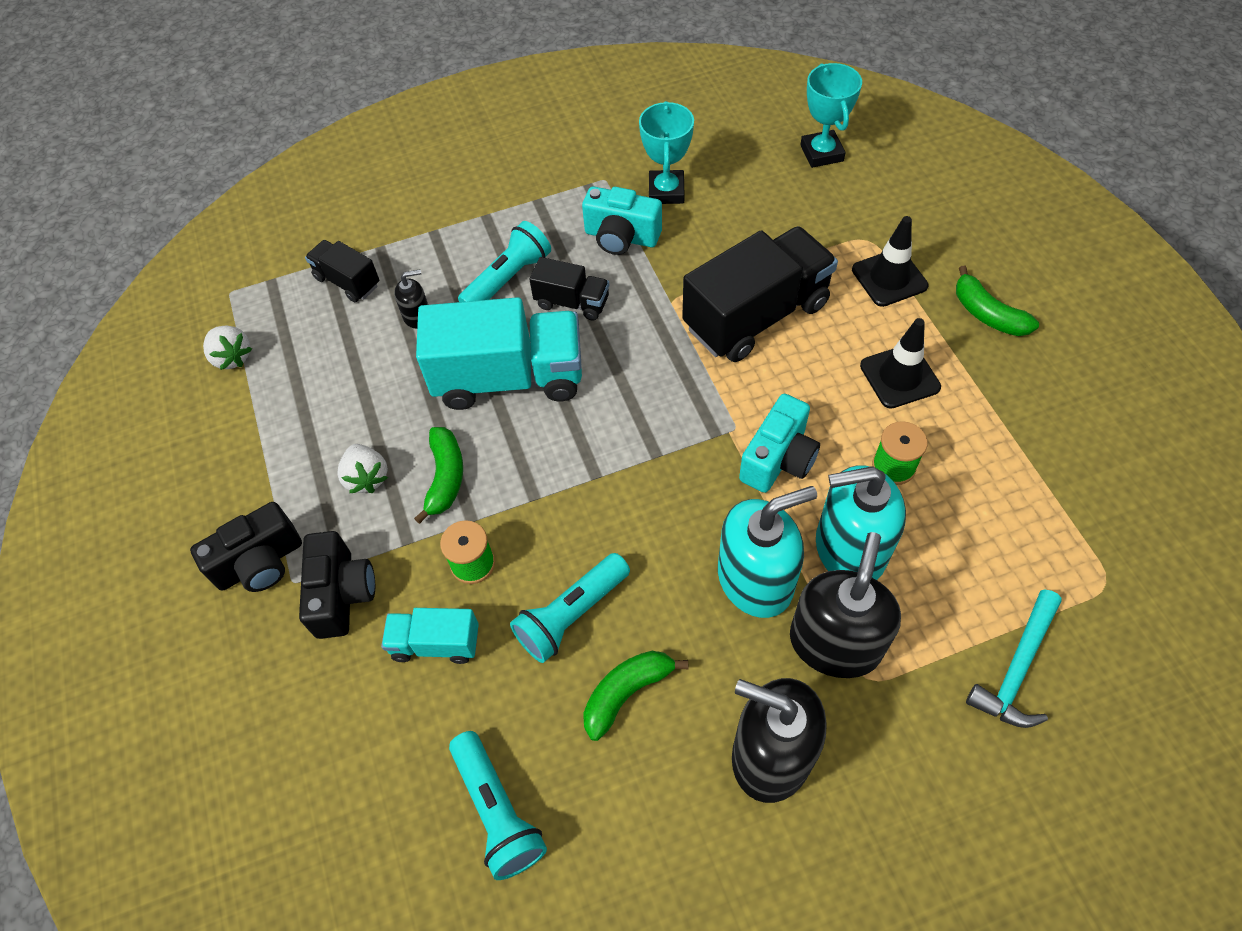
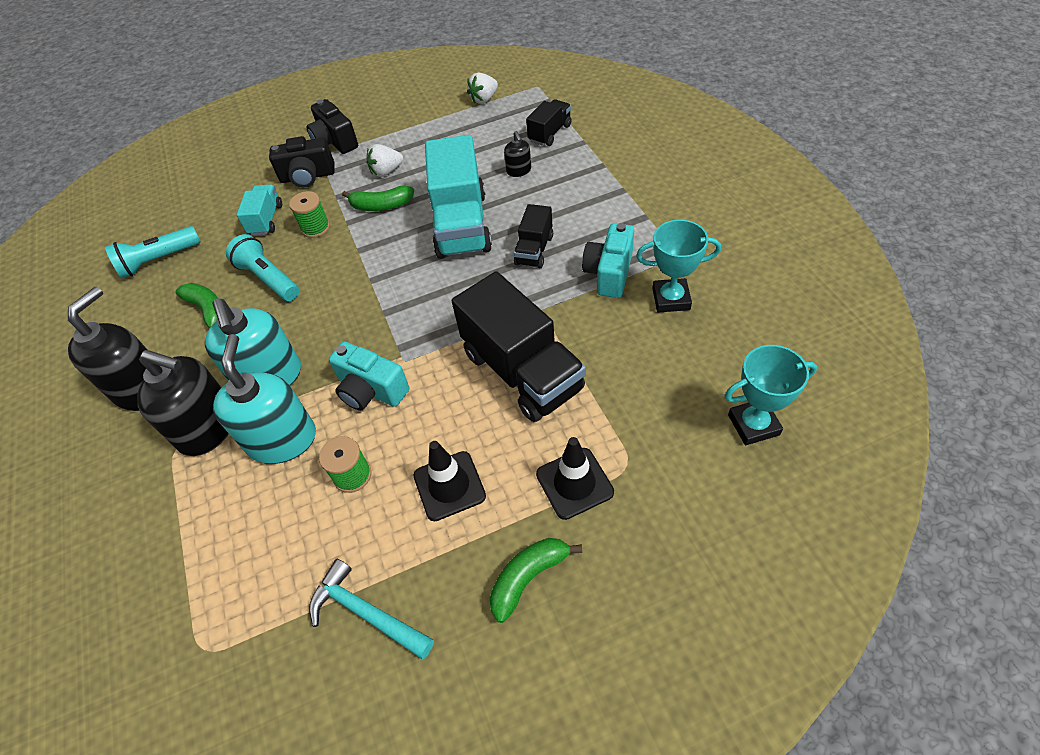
camera: 90 degrees right, 5 degrees down
(508, 279) = (557, 211): turquoise flashlight -> none
(1017, 668) = (150, 557): turquoise hammer -> turquoise hammer (366, 612)

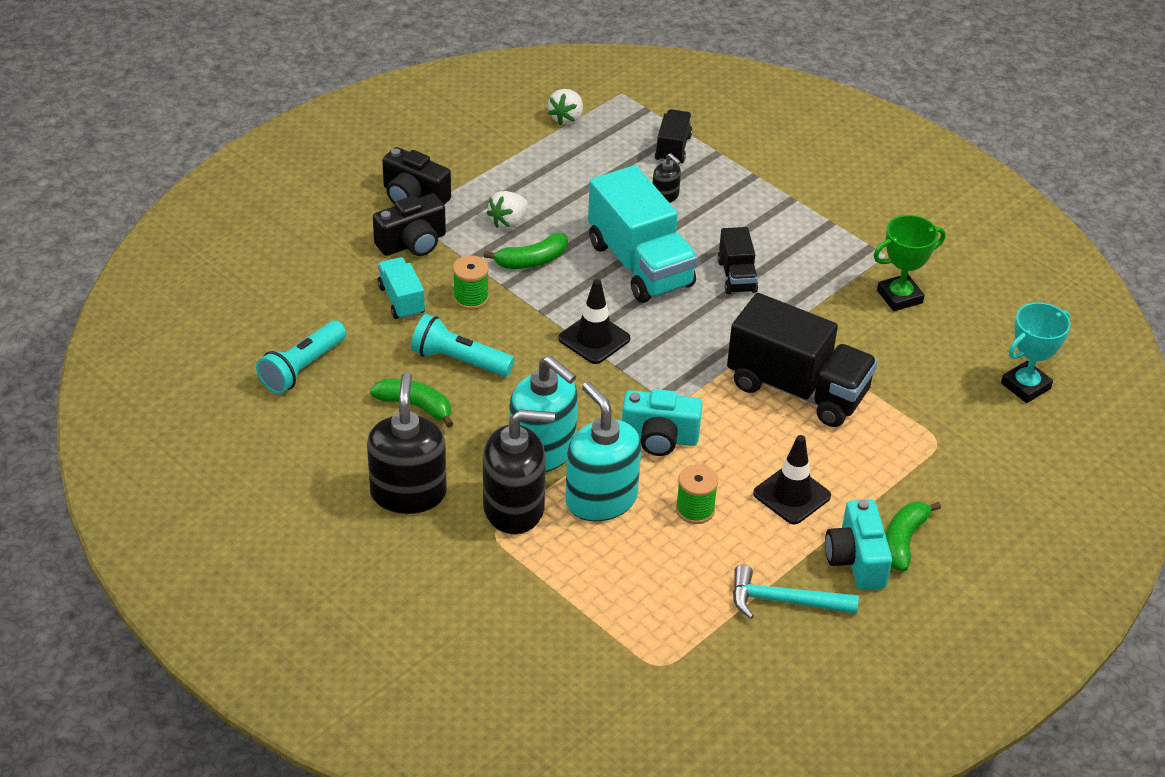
camera: 30 degrees left, 10 degrees down
(574, 483) = (900, 465): black traffic cone -> black traffic cone (594, 339)
(609, 273) = (826, 284): turquoise camera -> turquoise camera (856, 560)
(671, 299) = (899, 297): turquoise trophy -> green trophy

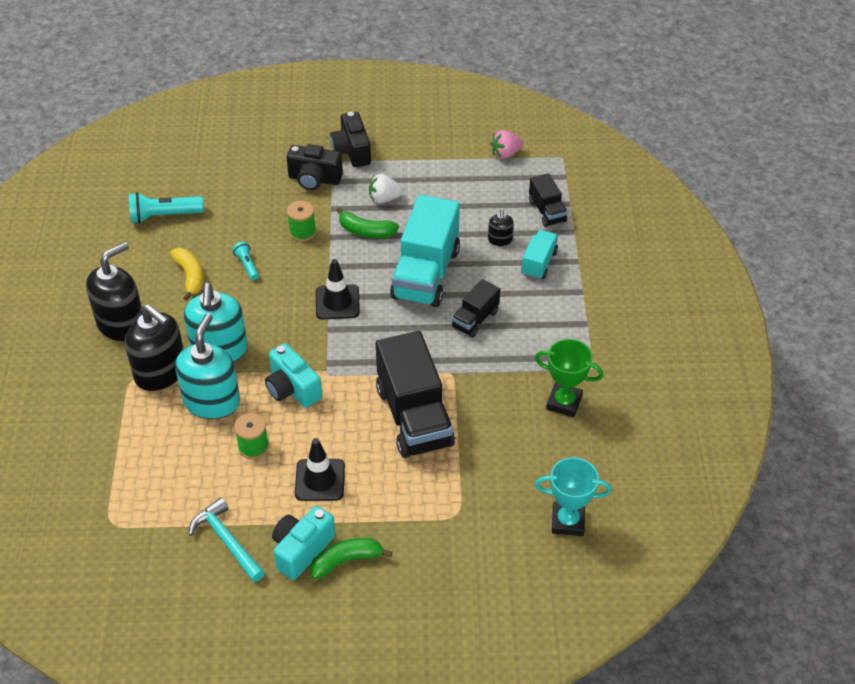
camera: 45 degrees right, 5 degrees up
(401, 300) = (264, 209): turquoise truck -> turquoise truck (539, 263)
(415, 406) = (190, 276): green banana -> yellow banana
(459, 360) = (247, 265): turquoise flashlight -> turquoise flashlight, size x0.56
(566, 118) = (505, 154): white strawberry -> pink strawberry
(673, 148) = (547, 211): black truck -> black truck turned 105 degrees clockwise

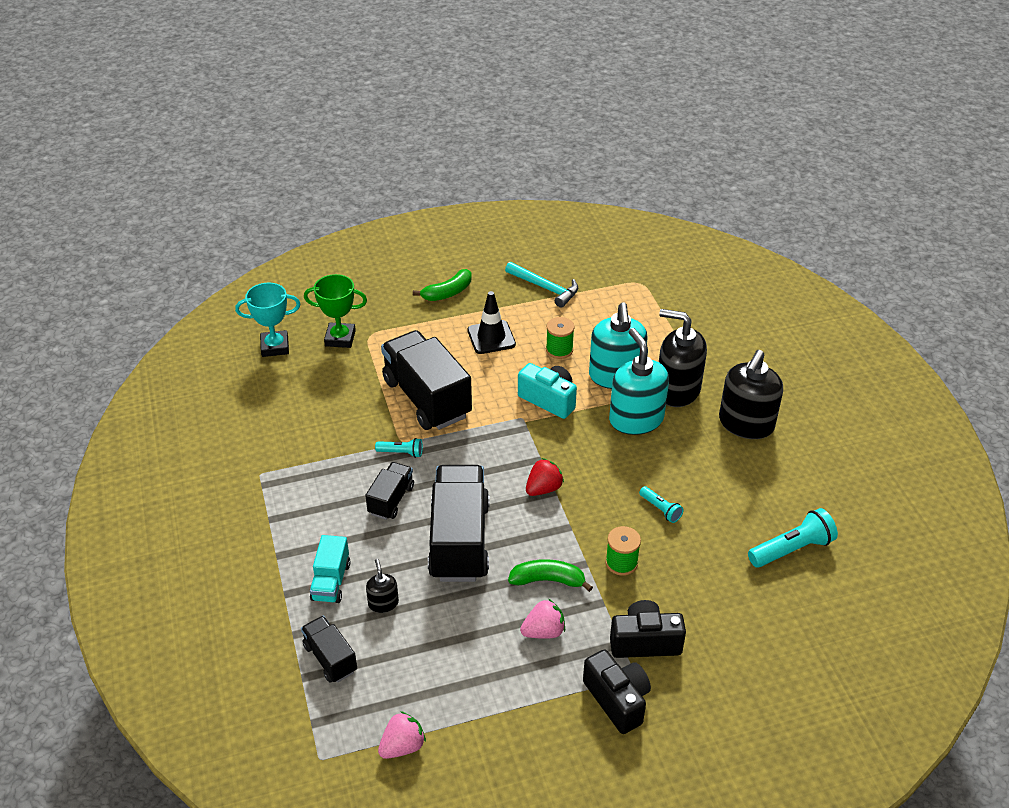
camera: 165 degrees right, 5 degrees down
(190, 276) = (712, 484): yellow banana -> none
(302, 549) = (485, 293): turquoise camera -> none
(337, 302) = (543, 488): black traffic cone -> red strawberry
(384, 199) = (543, 631): white strawberry -> pink strawberry
(426, 274) = (459, 540): turquoise truck -> black truck
(455, 362) = (401, 452): none -> turquoise flashlight
(564, 402) = (286, 437): green trophy -> green trophy (340, 338)

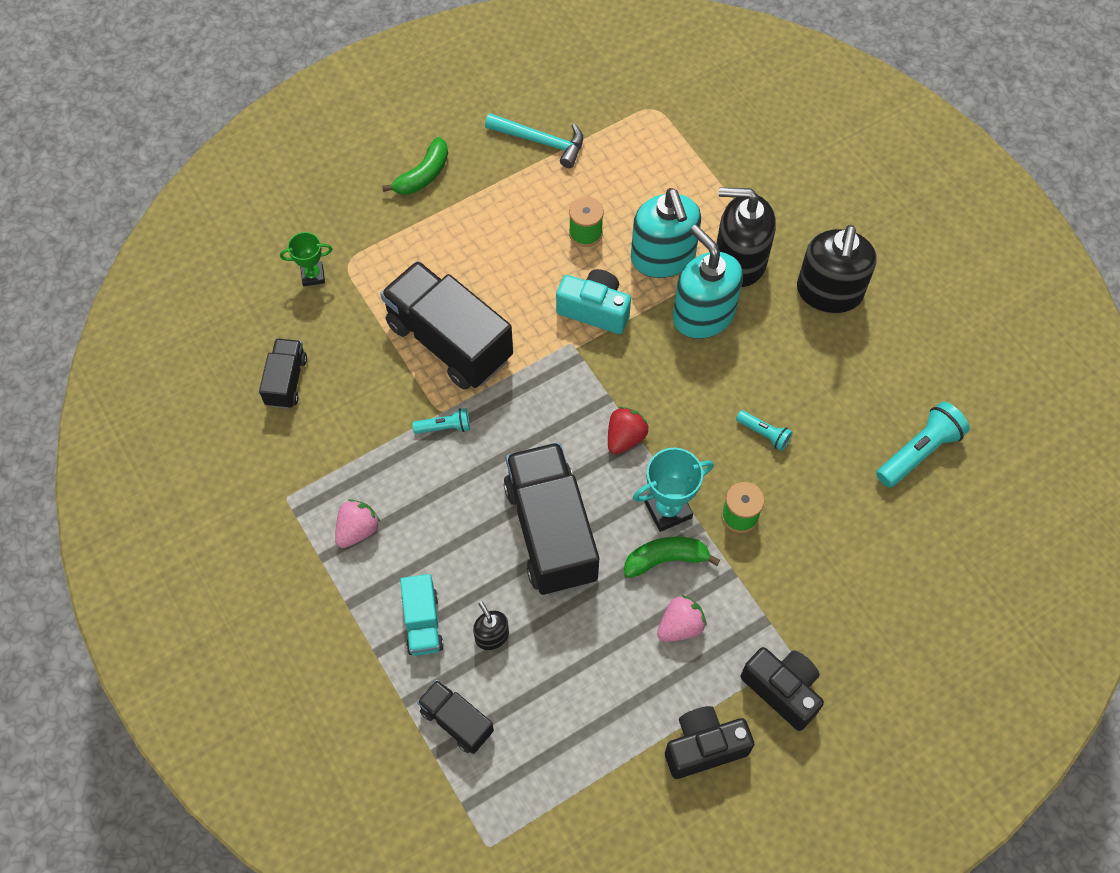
camera: 15 degrees left, 20 degrees up
(275, 347) = (235, 307): turquoise trophy -> turquoise trophy (668, 509)
(340, 338) = (313, 275): green trophy -> green trophy, size x0.65
(391, 500) = (454, 496): black truck -> black truck (286, 381)
(402, 746) = (572, 807): pink strawberry -> pink strawberry (357, 530)
(491, 337) = (498, 232): black traffic cone -> none
(644, 642) = (792, 611): black camera -> black camera (704, 747)

